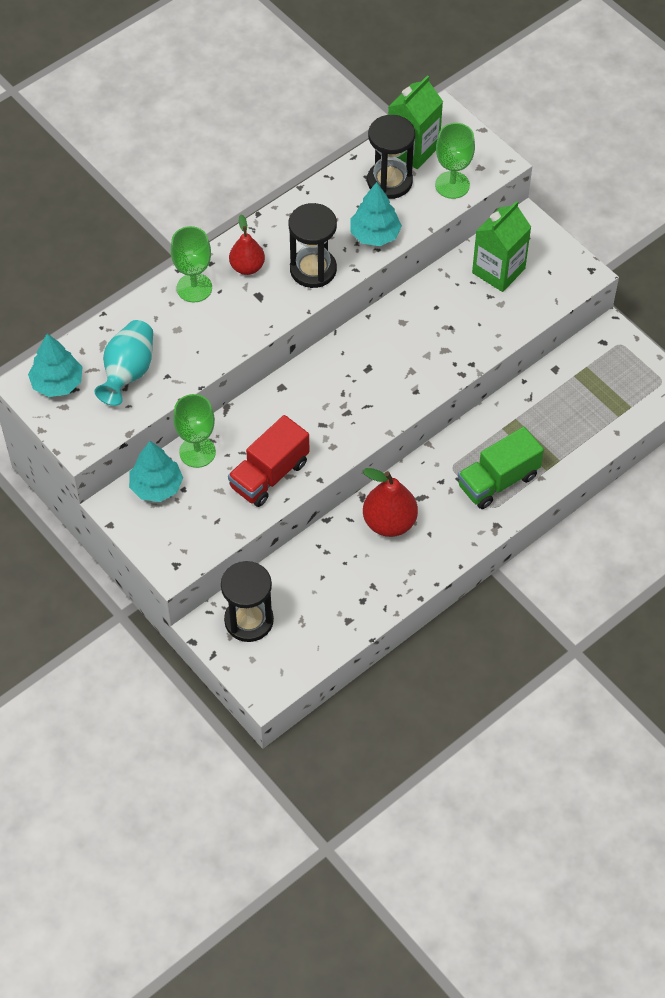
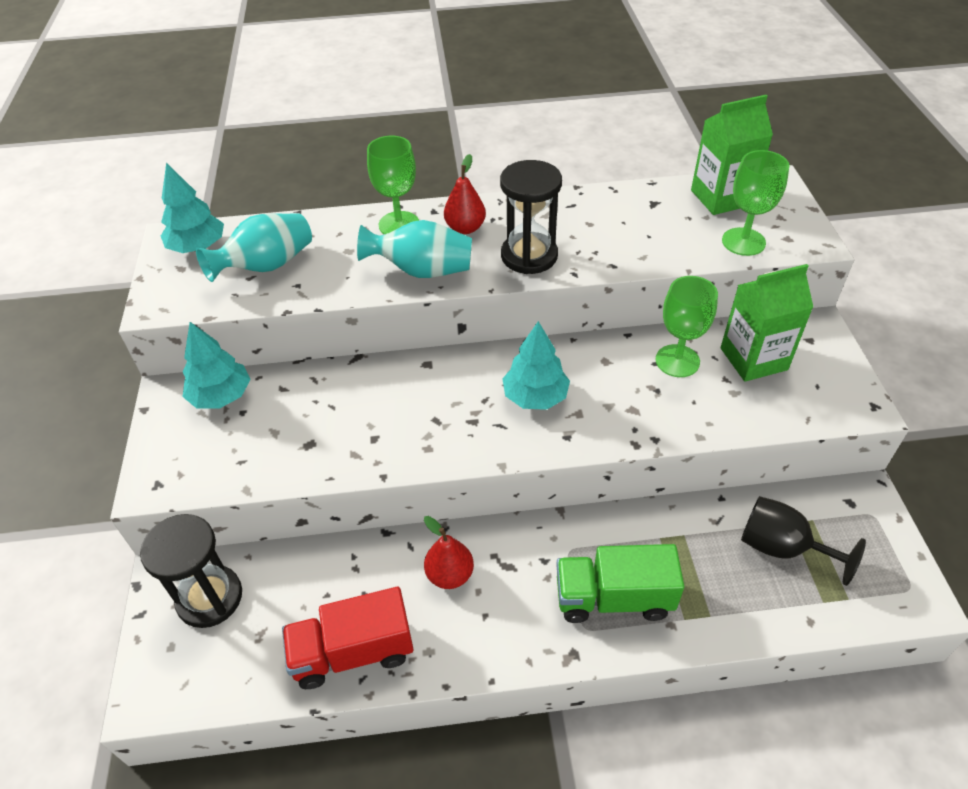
camera: 35 degrees right, 10 degrees down
(197, 452) = (290, 384): green goblet -> green goblet (677, 361)
(247, 319) = (422, 271): none -> turquoise vase
(269, 475) = (336, 443): red truck -> red truck (353, 652)
(375, 235) = (621, 252): turquoise tree -> turquoise tree (535, 397)
(389, 181) = (674, 214): black hourglass -> none
(389, 522) = (450, 575): red pear -> red pear, size x0.66
(577, 395) = (781, 547): none -> black goblet

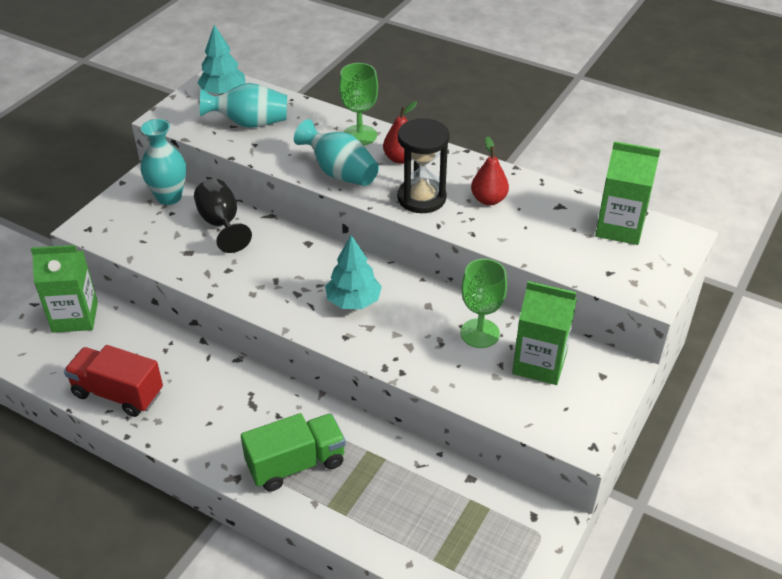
camera: 35 degrees right, 5 degrees down
(209, 598) = (75, 317): black hourglass -> green carton
(221, 396) = (169, 197): turquoise tree -> turquoise vase
(450, 575) = (213, 387): red pear -> red pear (488, 200)
(613, 598) = (296, 464): green truck -> green truck turned 120 degrees clockwise
(743, 242) = (593, 266): green goblet -> none
(781, 547) = (444, 509): black goblet -> black goblet (221, 224)

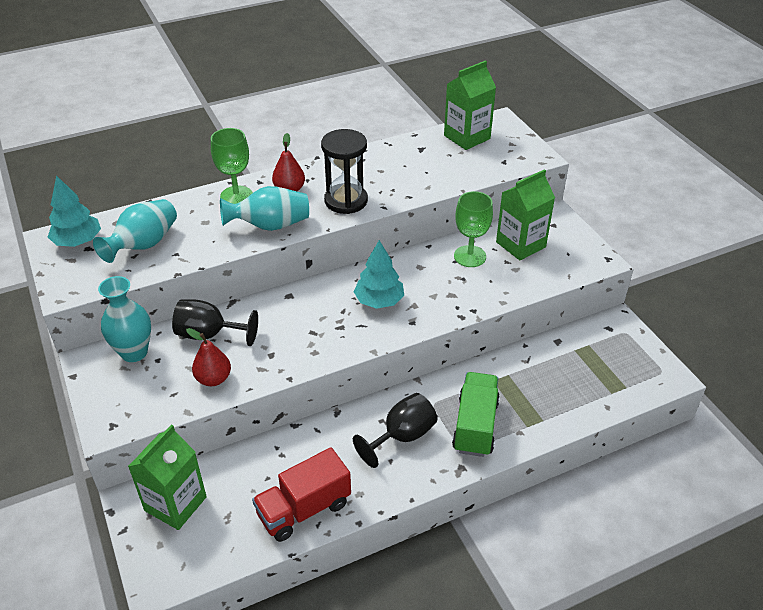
camera: 55 degrees left, 0 degrees up
(243, 417) = (402, 436): none -> black goblet
(488, 200) = (382, 173): red pear -> red pear (213, 379)

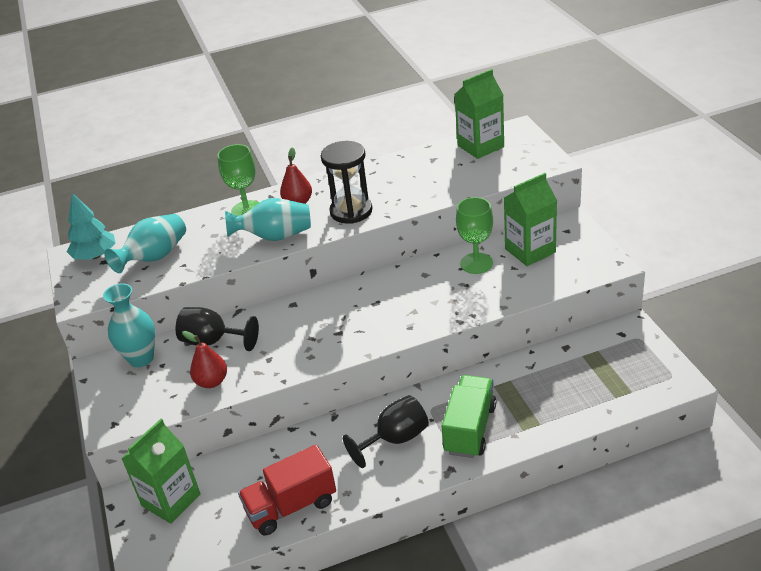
camera: 10 degrees right, 5 degrees down
(379, 301) = (379, 307): turquoise tree -> none

